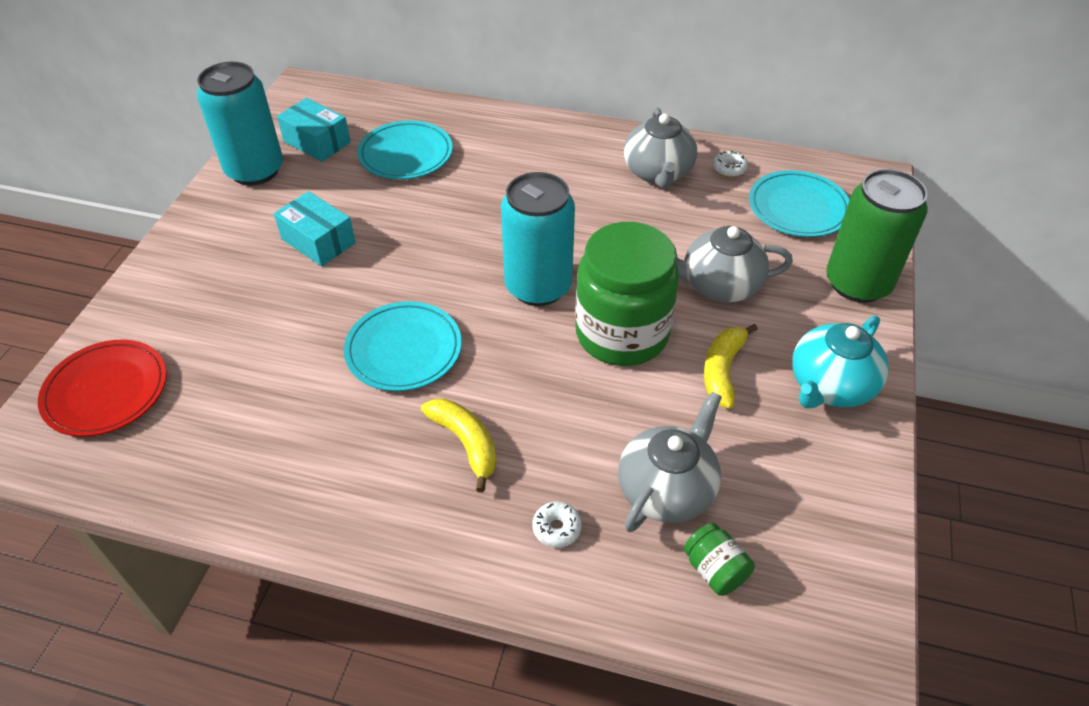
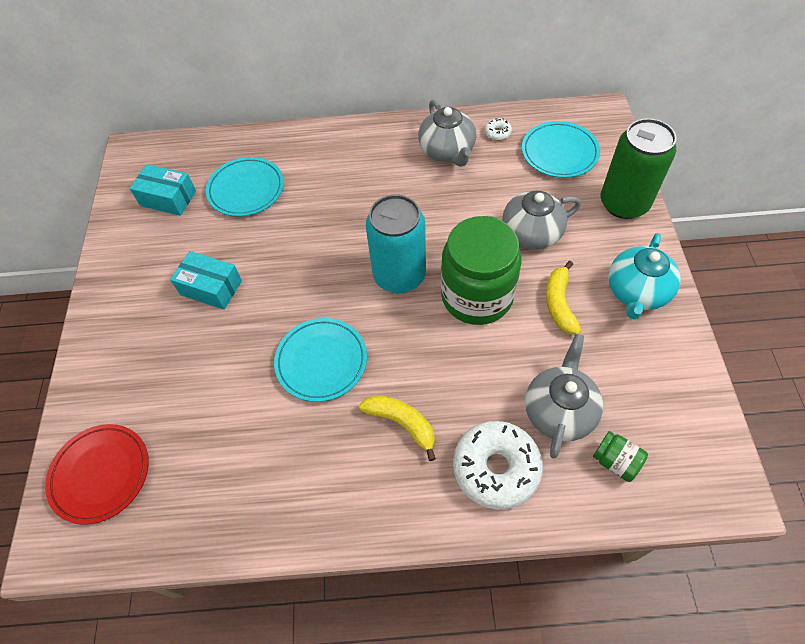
camera: 15 degrees left, 10 degrees up
(255, 170) = (128, 239): turquoise can -> none
(557, 528) = (496, 468): white donut -> white donut, size x2.36

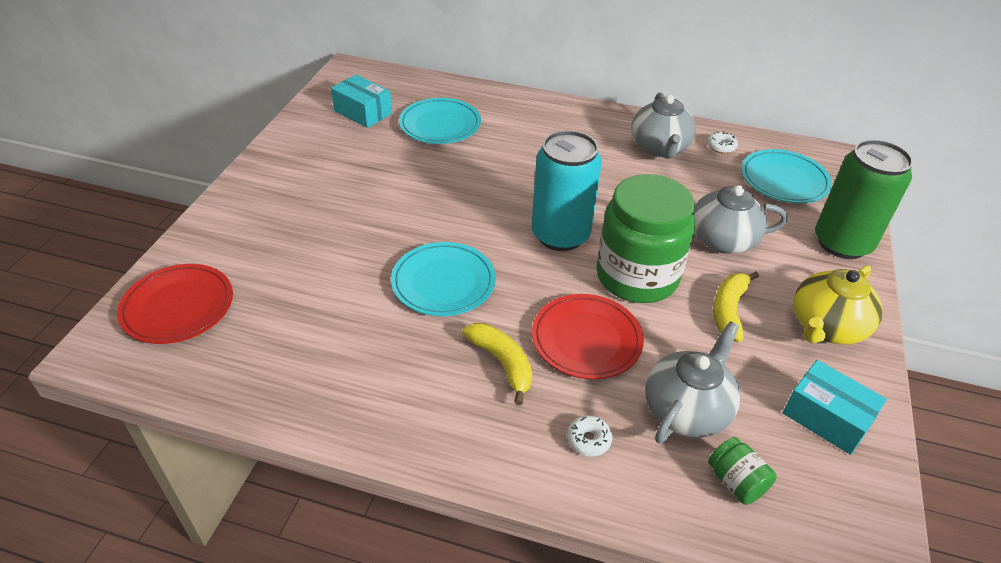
camera: 15 degrees right, 15 degrees down
(211, 288) = (365, 191): turquoise box -> turquoise box (826, 418)
(460, 374) = (586, 339): none -> red plate
(496, 468) = (588, 440): white donut -> white donut, size x0.42
(636, 292) = (826, 327): turquoise teapot -> yellow teapot

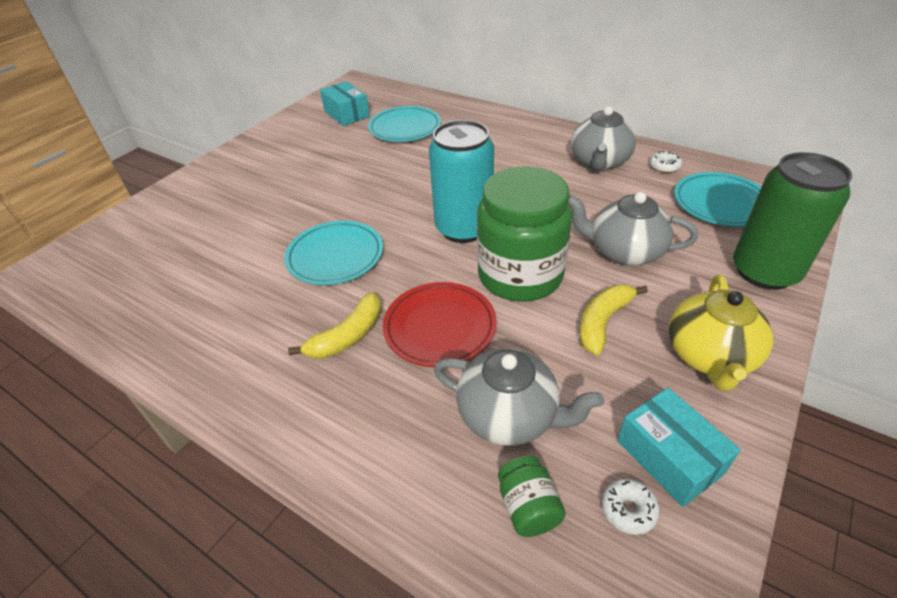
camera: 20 degrees right, 0 degrees up
(178, 307) = (115, 247): red plate -> none
(502, 363) = (348, 336): yellow banana -> yellow banana turned 60 degrees clockwise
(588, 440) = (391, 426): white donut -> white donut (628, 510)
(687, 410) = (509, 416): grey teapot -> grey teapot turned 60 degrees clockwise
(826, 327) = (709, 356): yellow teapot -> yellow teapot turned 45 degrees counterclockwise

